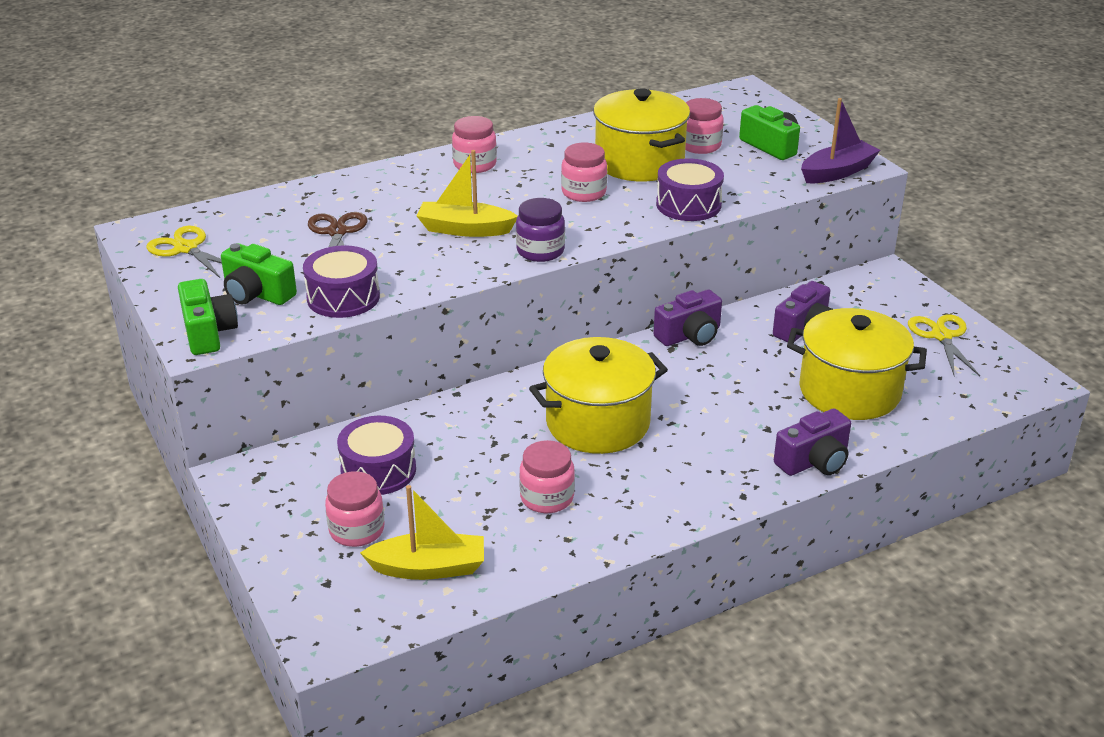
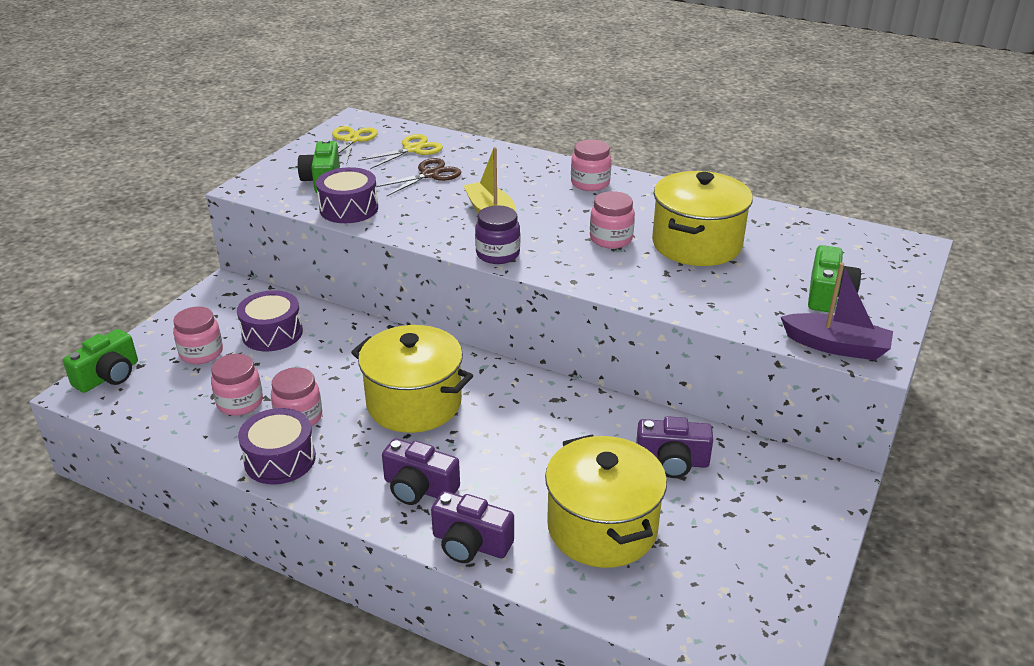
camera: 55 degrees right, 0 degrees up
(208, 332) = (262, 185): green camera -> green camera (108, 376)
(429, 568) = (181, 399): yellow boat -> none
(688, 205) = (658, 291): purple drum -> purple drum (280, 459)
(690, 335) = (585, 401): purple camera -> purple camera (419, 488)
(700, 145) = (770, 260): pink jar -> pink jar (240, 403)
(941, 336) = (770, 559): yellow scissors -> yellow scissors (412, 149)

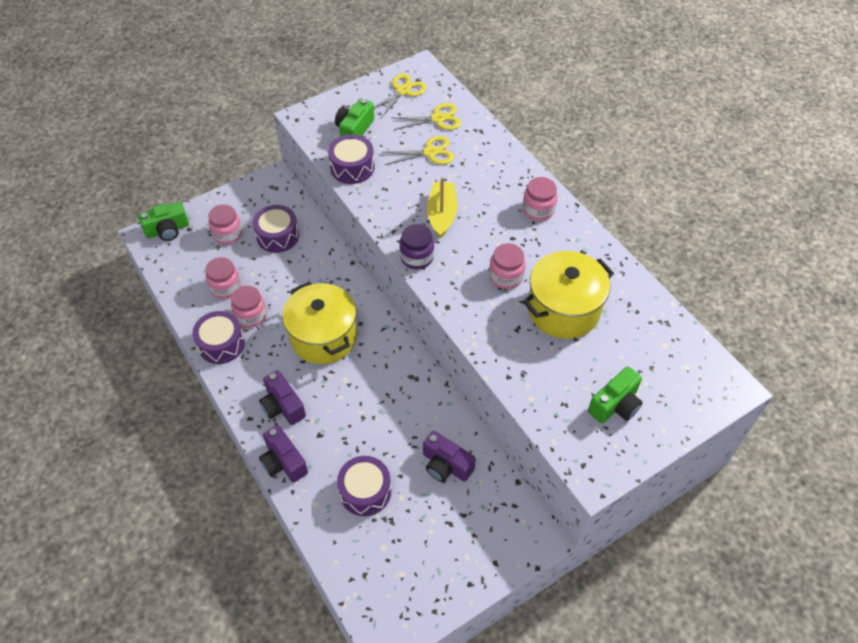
camera: 30 degrees right, 20 degrees up
(429, 175) = (430, 152): brown scissors -> yellow scissors
(602, 527) = (365, 491): yellow pot -> purple drum
(836, 346) = (575, 455): purple boat -> none

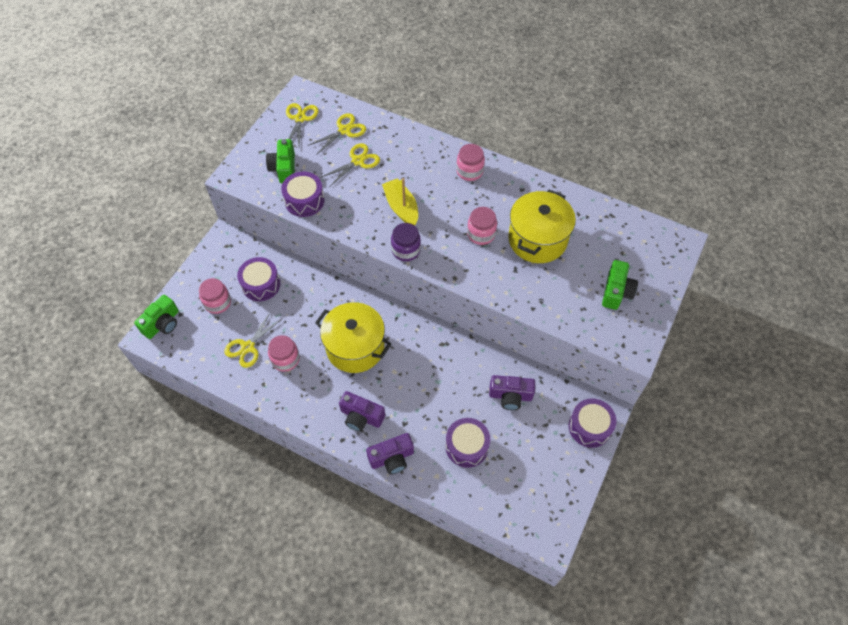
camera: 30 degrees left, 5 degrees up
(221, 344) = (277, 394): purple drum -> purple drum (589, 427)
(225, 287) = (248, 347): pink jar -> yellow scissors
(283, 462) = (392, 458): purple camera -> purple camera turned 45 degrees counterclockwise

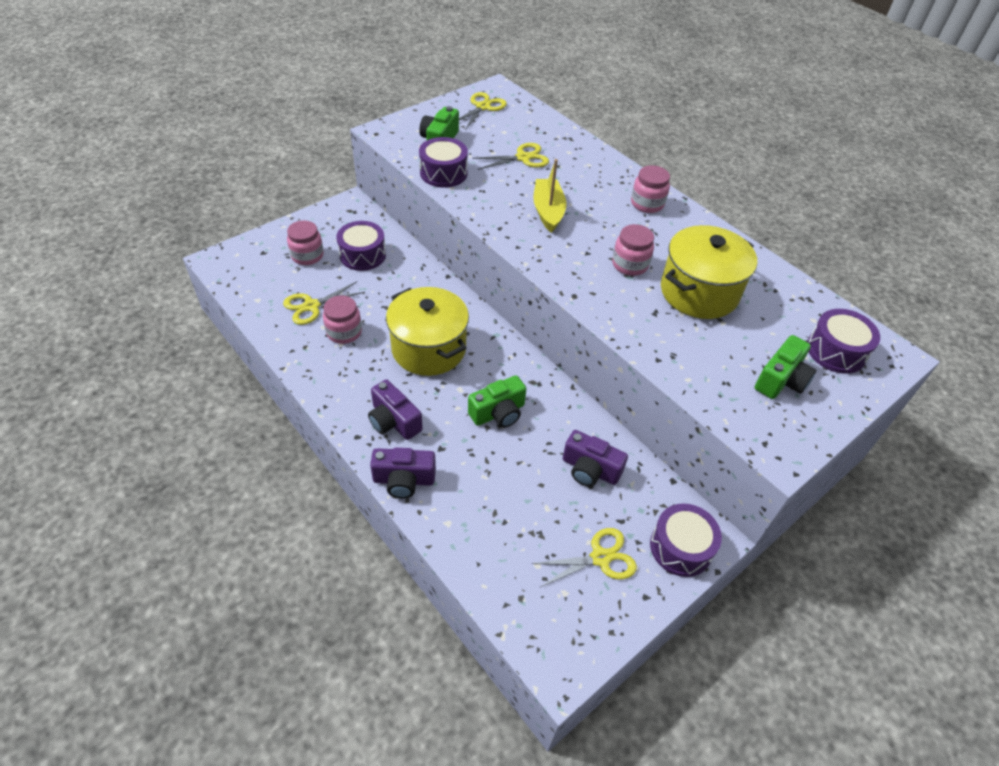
camera: 20 degrees right, 10 degrees down
(162, 324) = (239, 254): green camera -> green camera (498, 413)
(344, 130) = (524, 129): yellow scissors -> yellow scissors (600, 558)
(406, 250) = (530, 251): purple jar -> none
(467, 446) = (504, 504): purple drum -> purple drum (836, 351)

